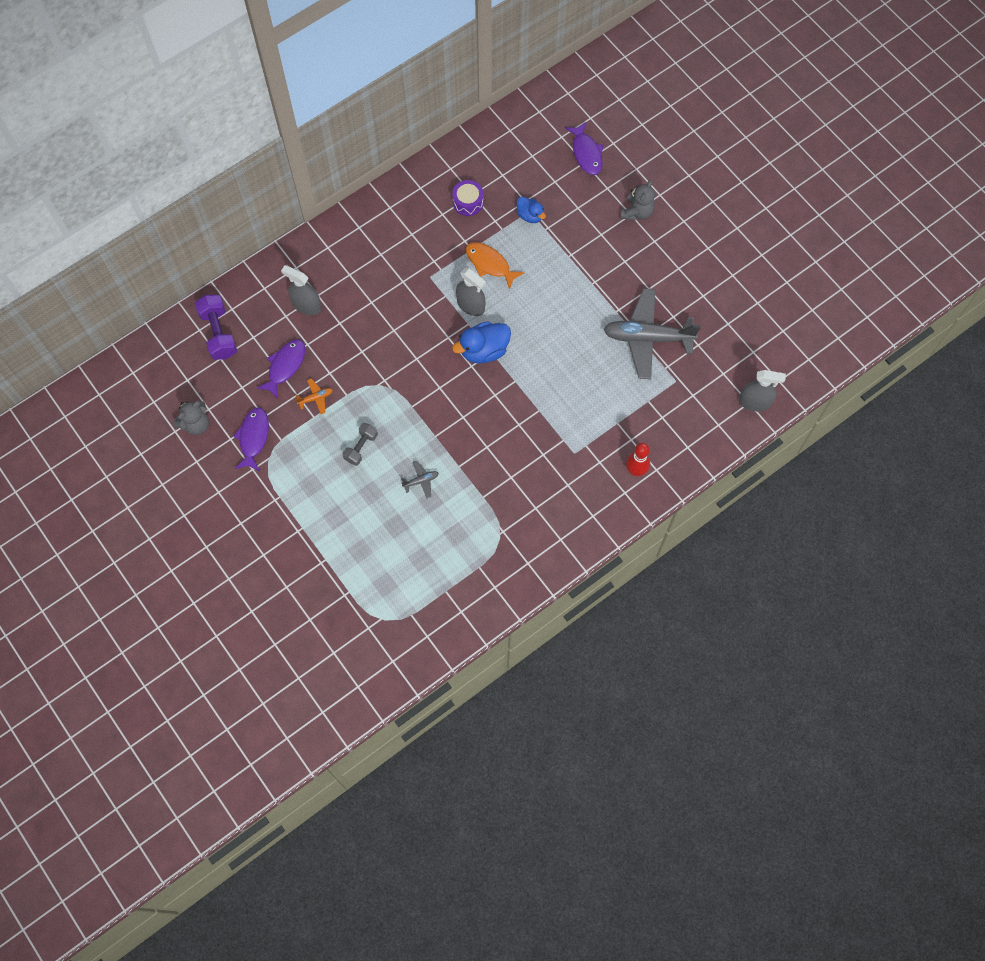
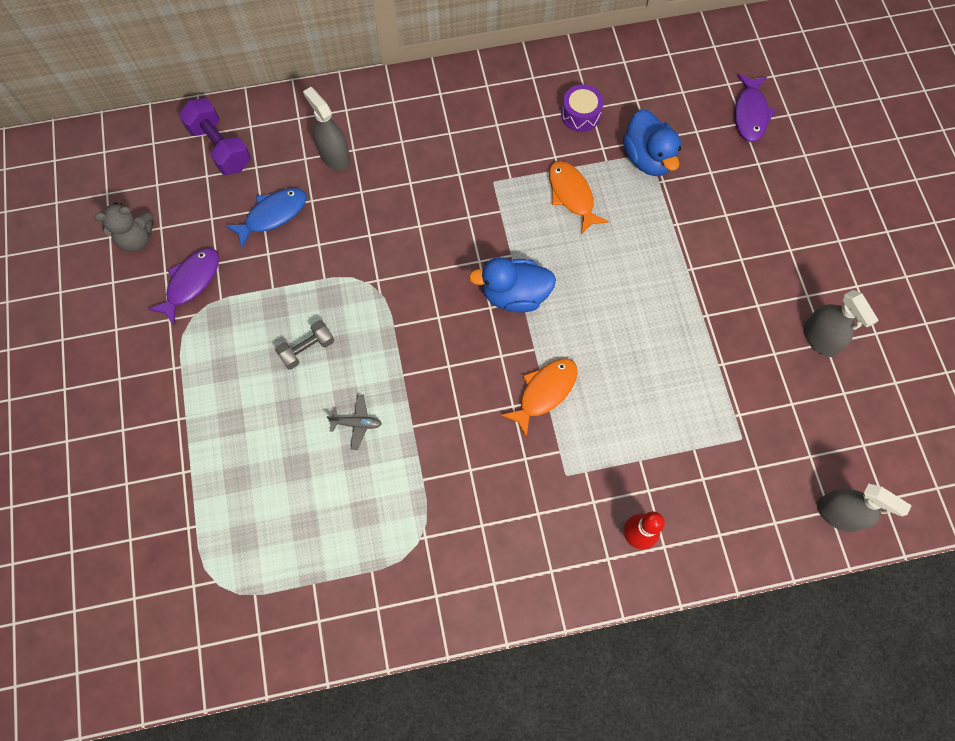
camera: 25 degrees right, 0 degrees up
(219, 333) = (220, 147): purple dumbbell -> purple dumbbell turned 45 degrees counterclockwise
(285, 366) = (272, 215): purple fish -> blue fish
(315, 398) = (287, 267): orange plane -> none
(471, 305) = (525, 234): grey spray bottle -> grey spray bottle (819, 338)
(530, 215) = (648, 158): blue duck -> blue duck, size x1.66
(535, 406) = (544, 392): none -> orange fish
(637, 212) = (783, 206): grey teddy bear -> none
(647, 338) = (729, 366): grey plane -> none

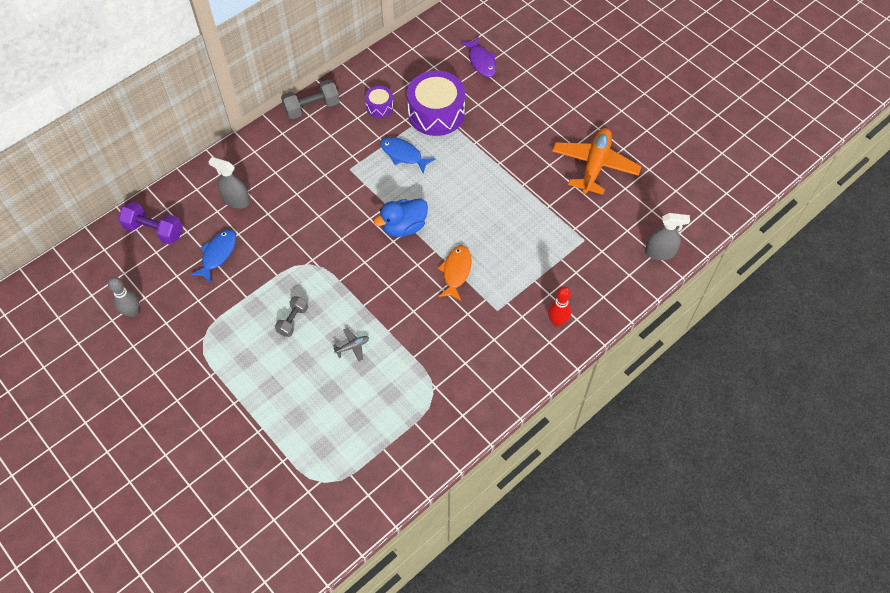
camera: 30 degrees left, 10 degrees down
(137, 239) = (132, 312): grey teddy bear -> grey bowling pin
(191, 283) = (188, 320): purple fish -> none
(495, 76) = (312, 107): none -> grey dumbbell
(572, 195) = (403, 155): orange fish -> blue fish
(648, 158) = (436, 113): blue duck -> purple drum
(819, 338) = (594, 166): grey spray bottle -> orange plane

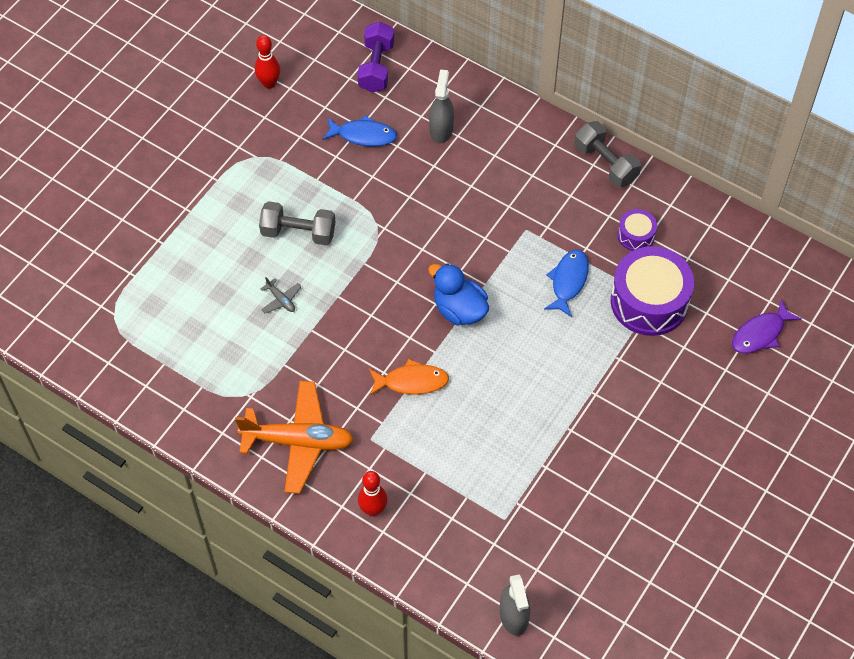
camera: 75 degrees right, 0 degrees up
(132, 312) = (269, 83): grey bowling pin -> red bowling pin
(292, 320) = (298, 232): grey dumbbell -> grey dumbbell, size x1.55
(594, 166) = (630, 510): orange plane -> orange plane (298, 441)

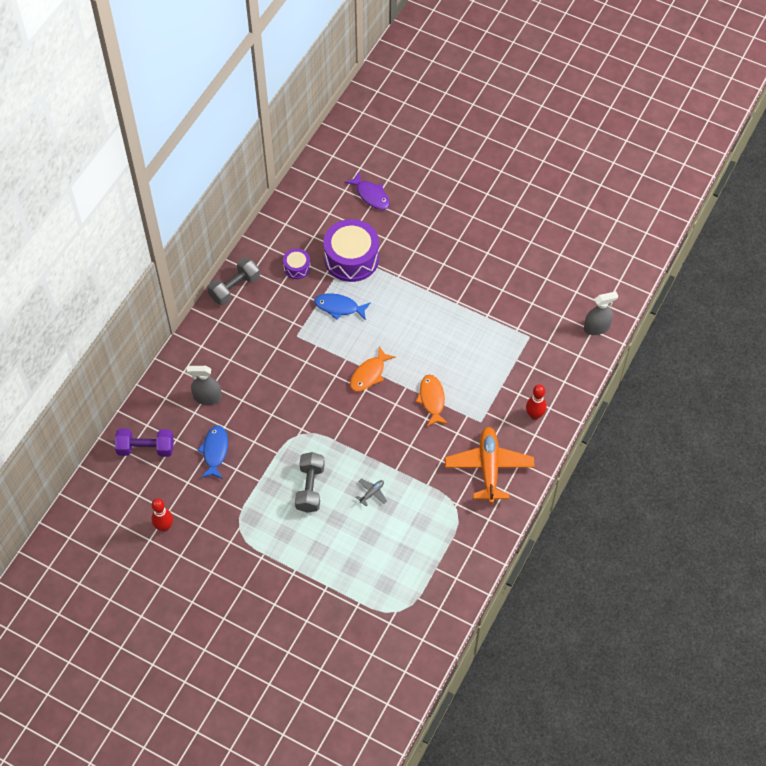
camera: 95 degrees left, 0 degrees up
(459, 309) = (369, 374): blue duck -> orange fish

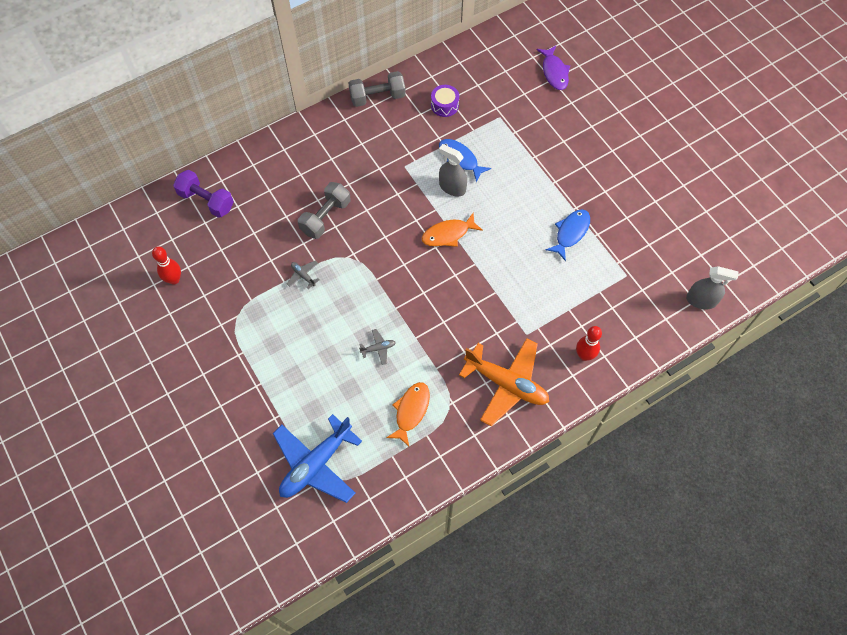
camera: 30 degrees right, 5 degrees up
(207, 397) = (289, 182): grey spray bottle -> grey spray bottle (452, 187)
(215, 451) = (263, 234): blue fish -> blue fish (570, 233)
(272, 468) = (303, 275): none -> grey plane
(310, 488) = (325, 313): grey dumbbell -> grey dumbbell (325, 217)
(351, 258) = (500, 120): purple drum -> none
(381, 606) = (316, 464): none -> blue plane
(432, 400) = (492, 288): orange fish -> orange fish (411, 411)
(489, 468) = (506, 384): orange plane -> orange plane turned 90 degrees clockwise

